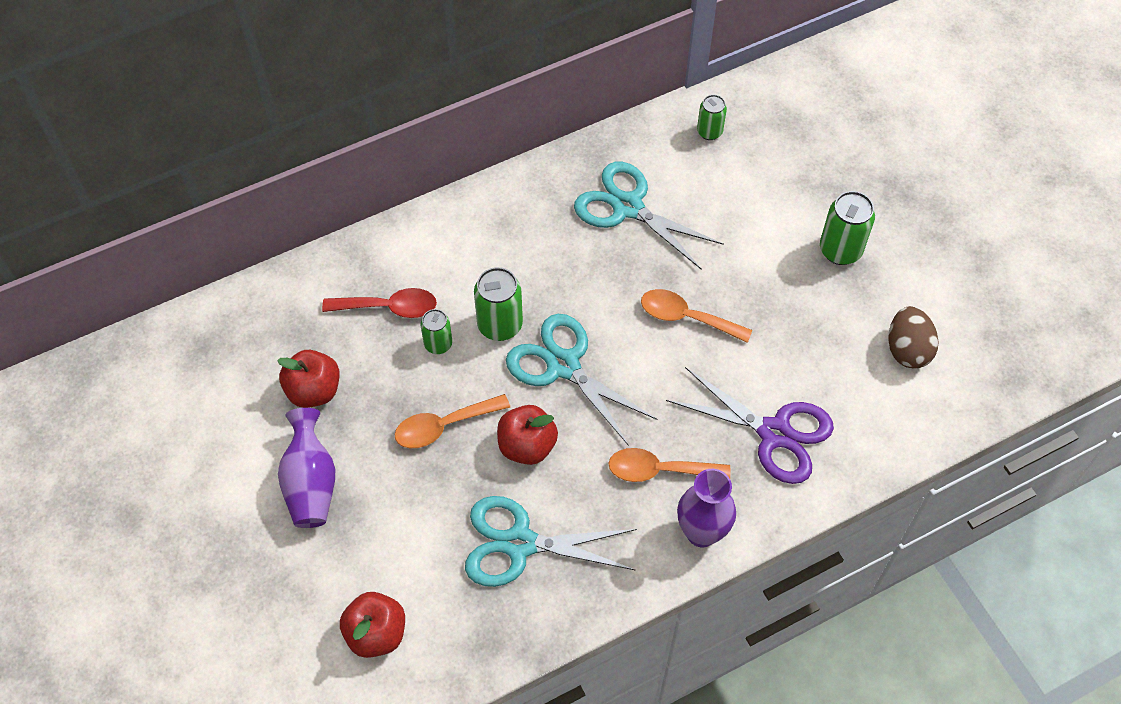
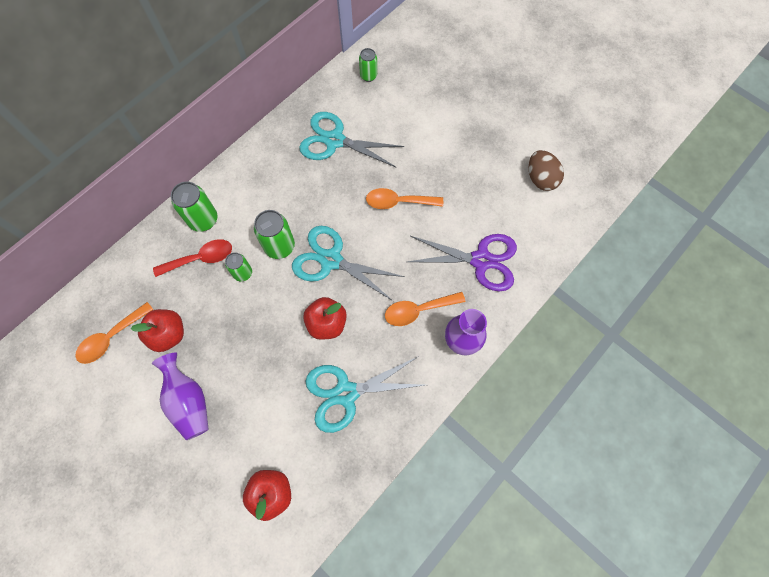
camera: 20 degrees left, 10 degrees up
(444, 426) = (266, 328): orange spoon -> orange spoon (111, 337)
(840, 250) = (477, 128): green can -> green can (203, 220)

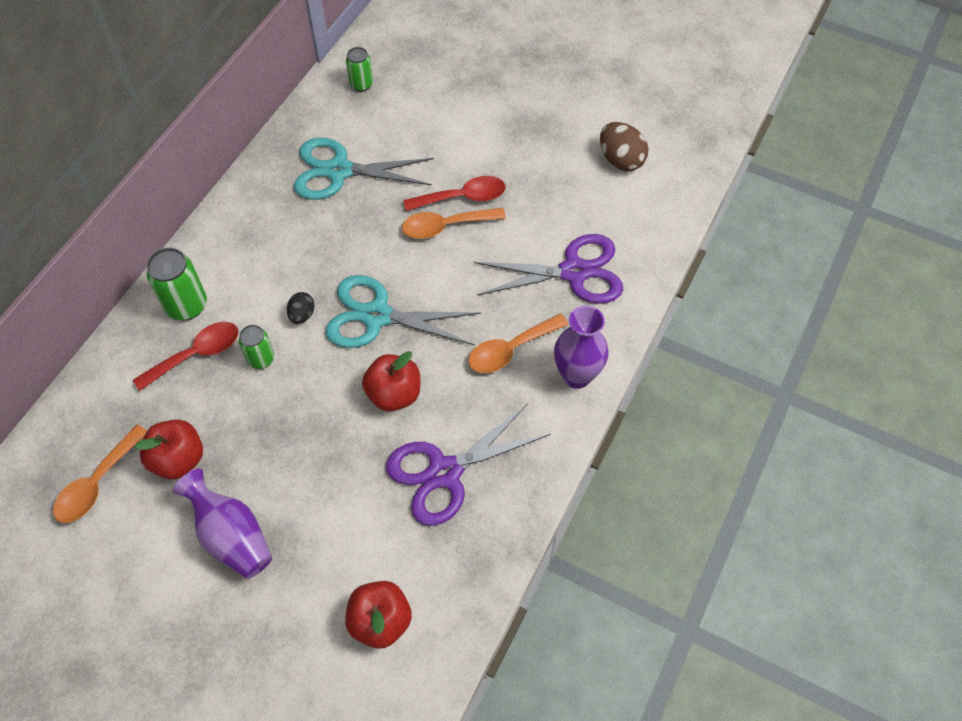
camera: 15 degrees left, 10 degrees down
(279, 246) = (302, 315): green can -> black egg
(346, 393) = (445, 472): turquoise scissors -> purple scissors
(416, 182) = (462, 197): none -> red spoon

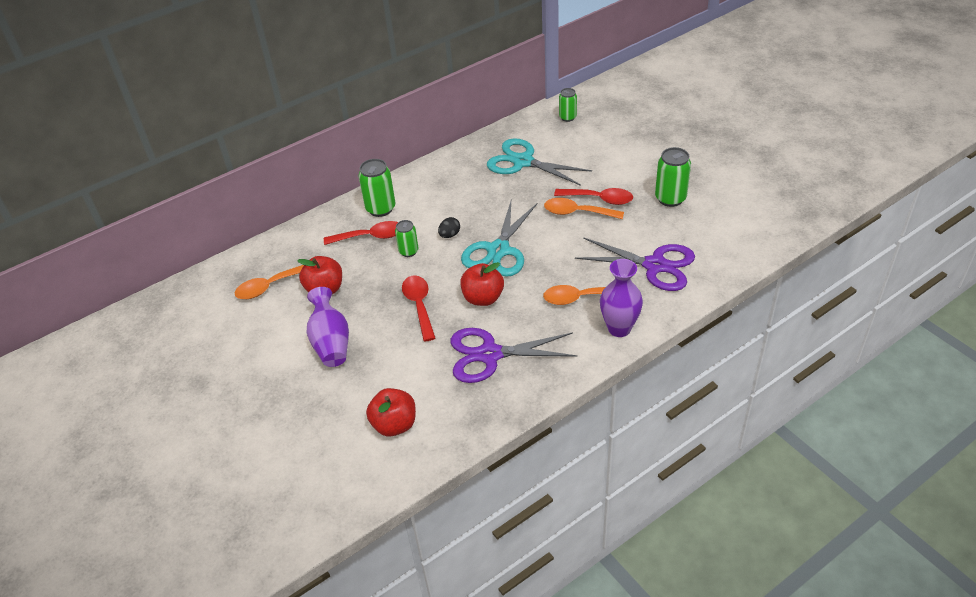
camera: 30 degrees right, 15 degrees down
(319, 436) = (419, 306): none -> red spoon
(377, 316) = (498, 250): turquoise scissors -> turquoise scissors turned 105 degrees counterclockwise
(545, 169) = (670, 198): none -> green can
(620, 160) = (732, 208): brown egg -> none

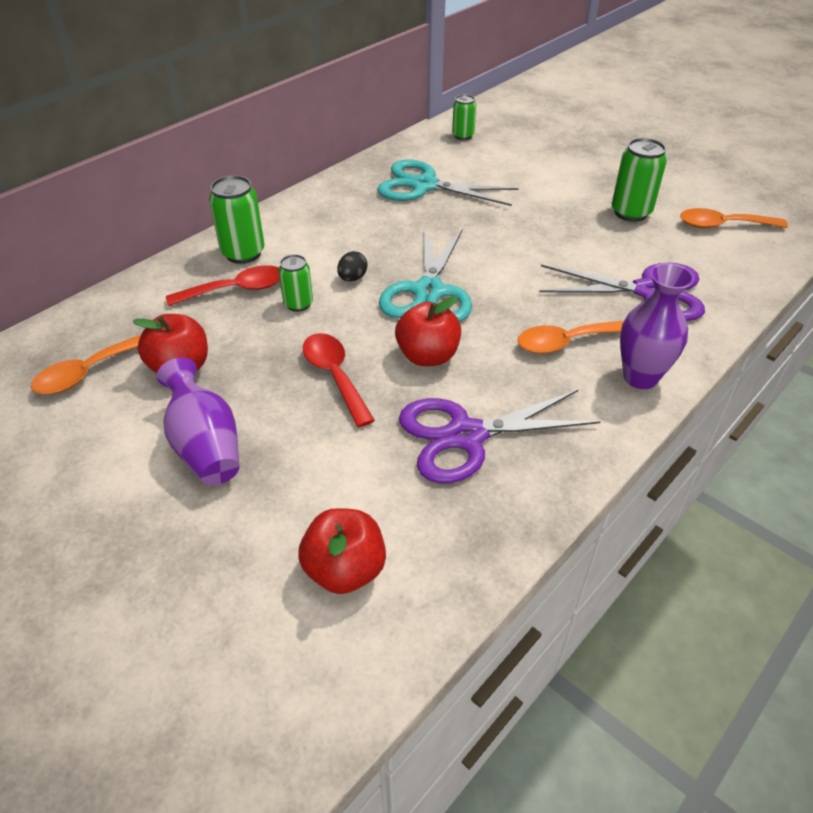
camera: 15 degrees left, 0 degrees up
(577, 212) = (518, 237): orange spoon -> orange spoon (723, 225)
(599, 199) = (540, 220): red spoon -> none

